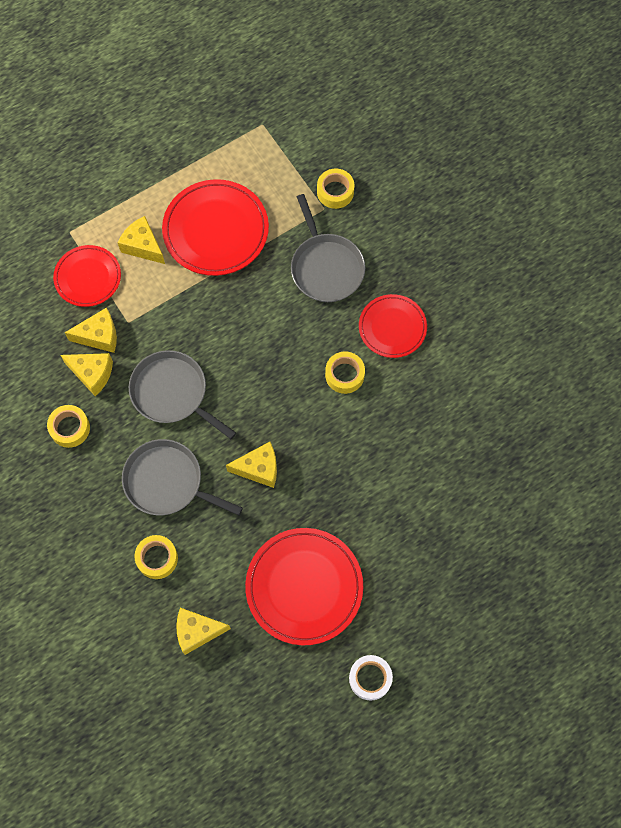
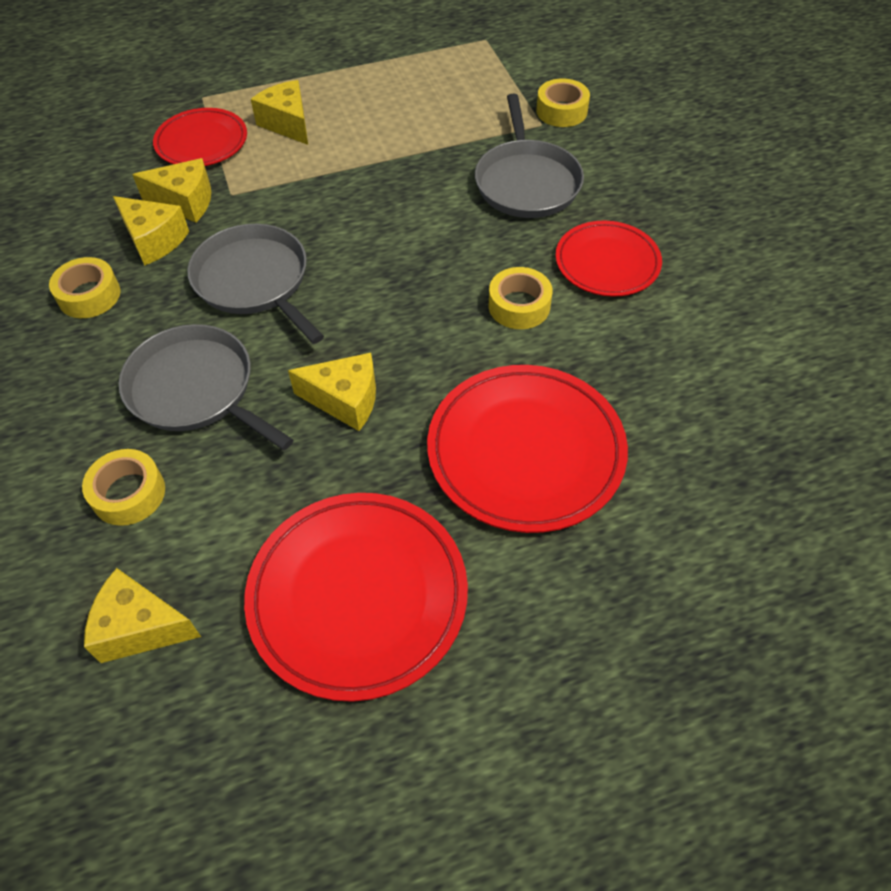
camera: 15 degrees right, 15 degrees down
(216, 230) = (389, 123): red plate -> red plate (525, 451)
(370, 678) = (432, 800): white tape -> none

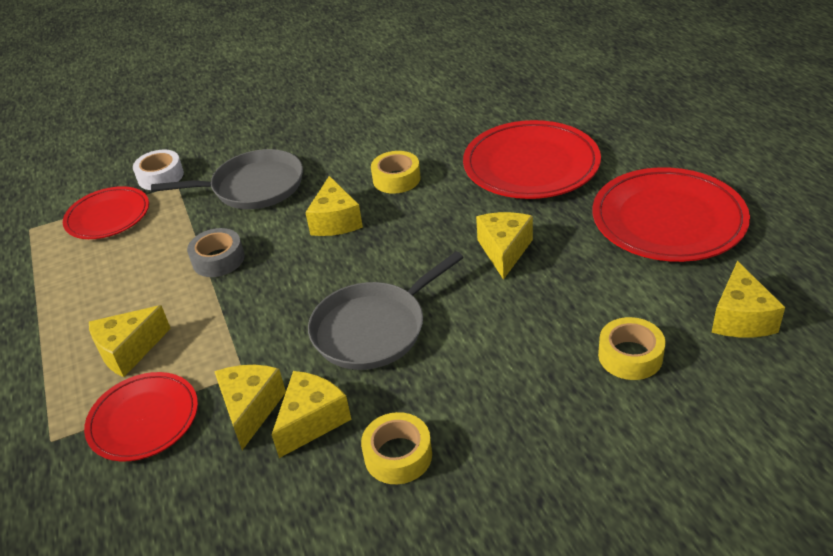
camera: 90 degrees left, 15 degrees down
(196, 389) = (510, 339): grey pan -> none
(400, 166) = (218, 259): none -> grey tape
(444, 251) = (335, 221): none -> yellow cheese
(561, 111) = (161, 176): yellow tape -> white tape
(607, 263) = (350, 144): red plate -> red plate (108, 216)

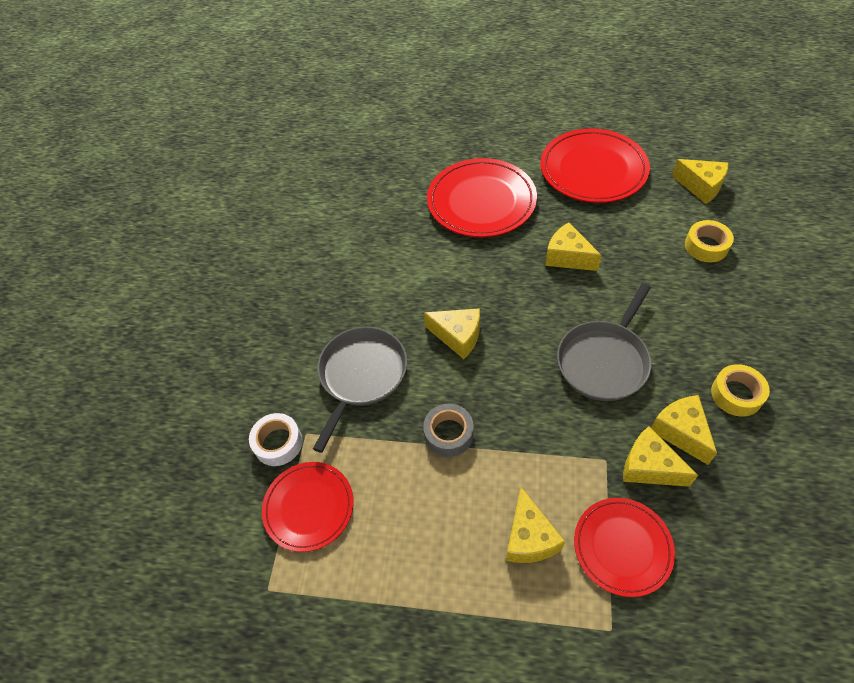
camera: 60 degrees left, 15 degrees up
(373, 328) = (604, 361): grey pan -> grey pan turned 45 degrees clockwise
(396, 179) = (433, 279): yellow tape -> none

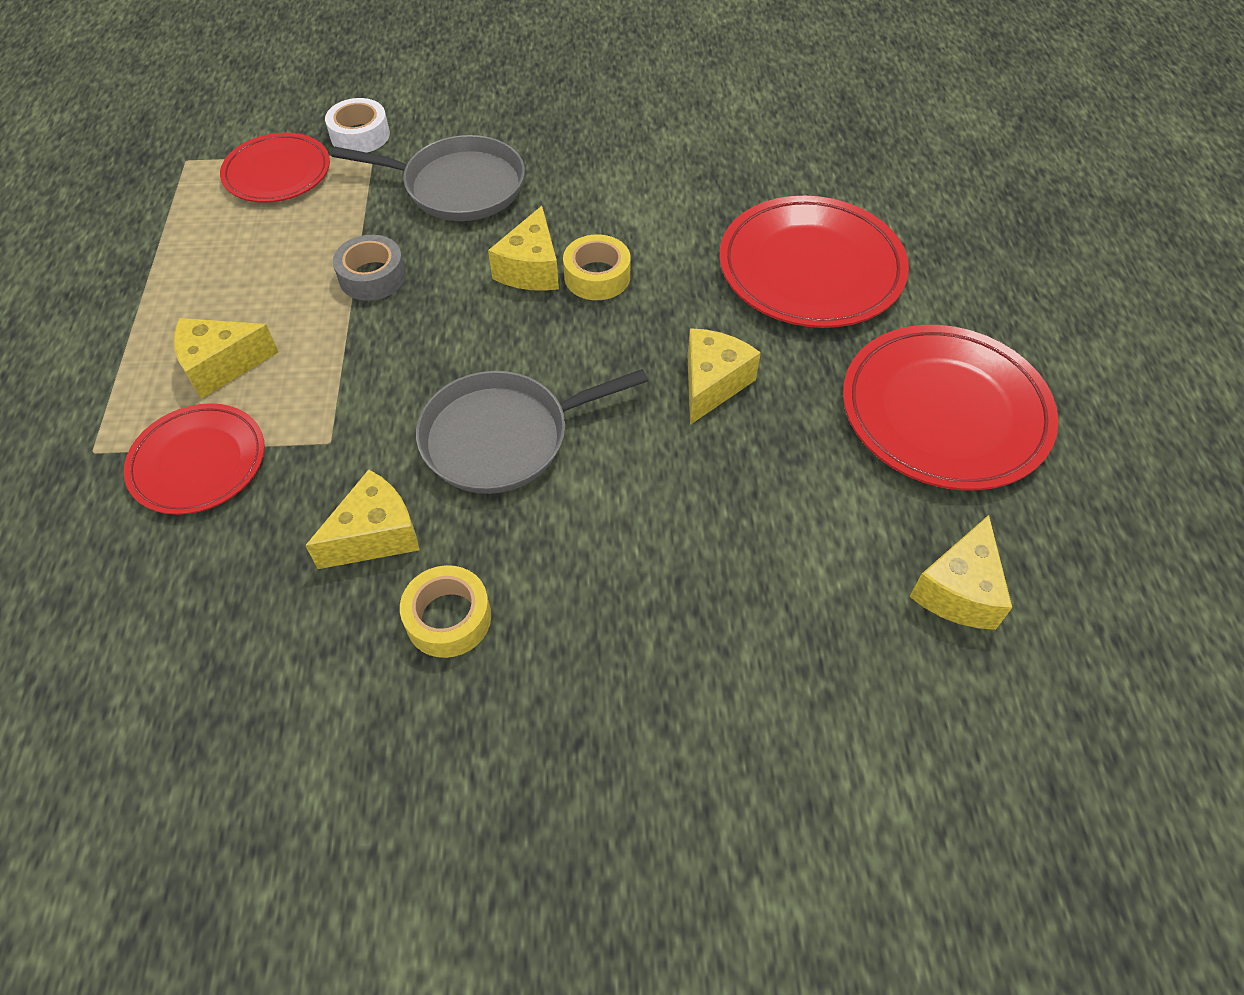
camera: 75 degrees right, 0 degrees up
(604, 361) = (503, 437): grey pan -> grey pan turned 45 degrees counterclockwise
(649, 467) = (316, 493): yellow cheese -> none
(706, 246) = (788, 591): yellow tape -> yellow tape (597, 276)

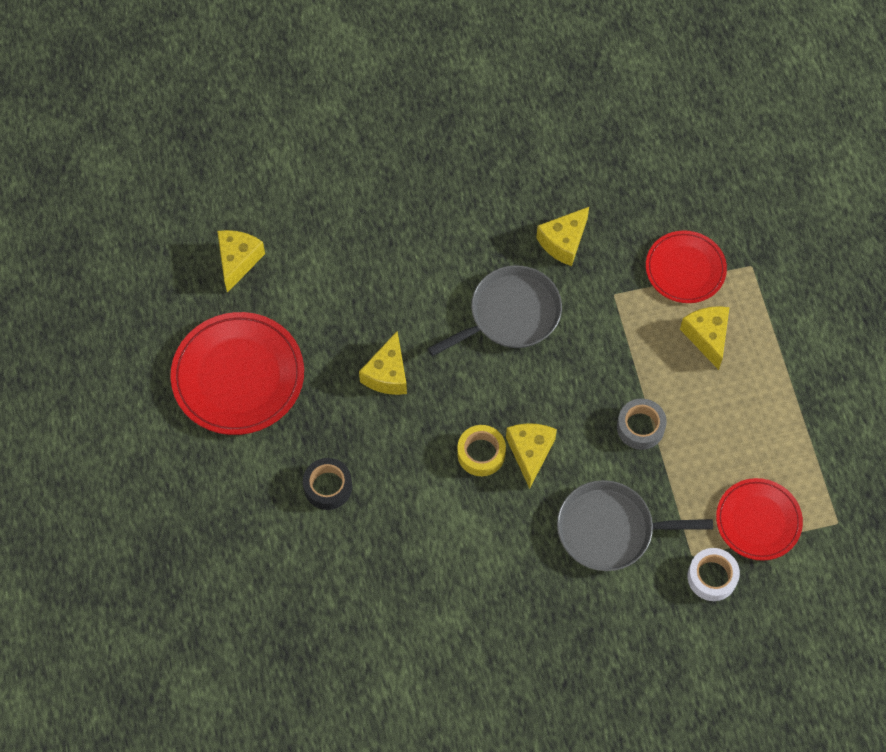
camera: 170 degrees right, 10 degrees up
(221, 366) = (707, 337): yellow cheese -> yellow cheese turned 75 degrees counterclockwise
(448, 618) = (508, 204): yellow tape -> none
(811, 268) = (328, 487): red plate -> black tape

